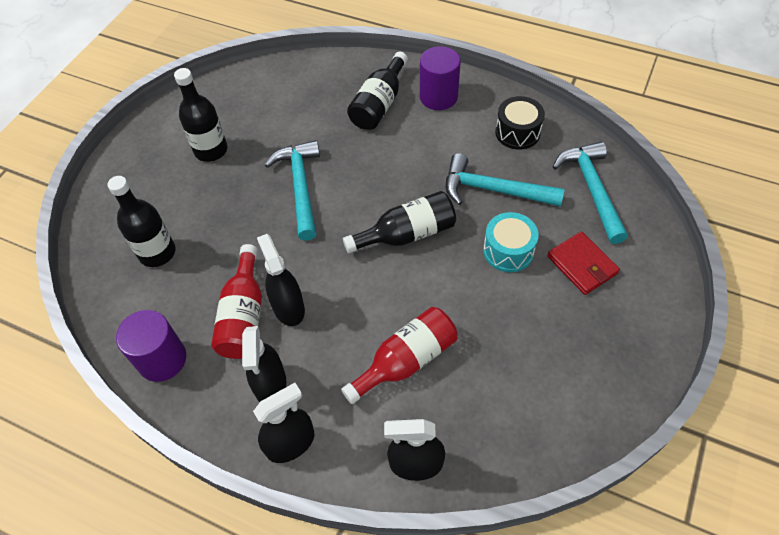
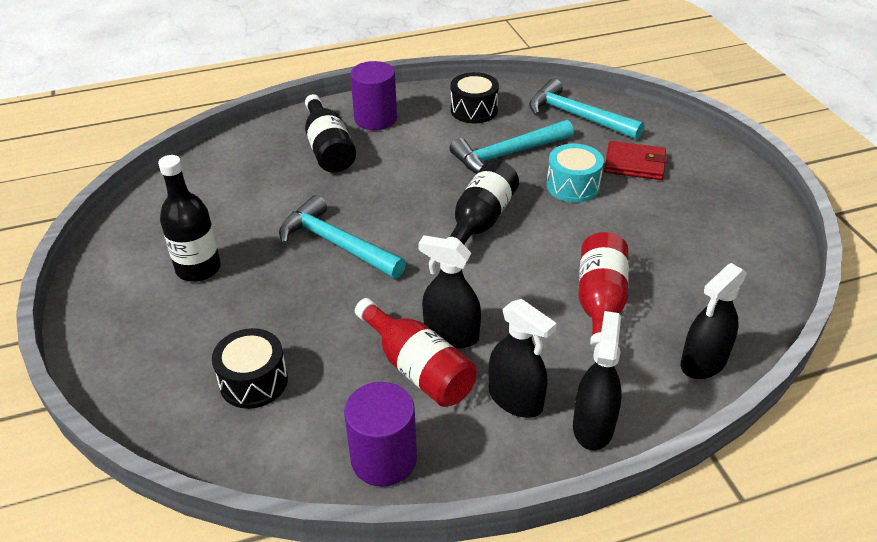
camera: 45 degrees left, 15 degrees down
(157, 253) = (253, 381): black bottle -> black drum

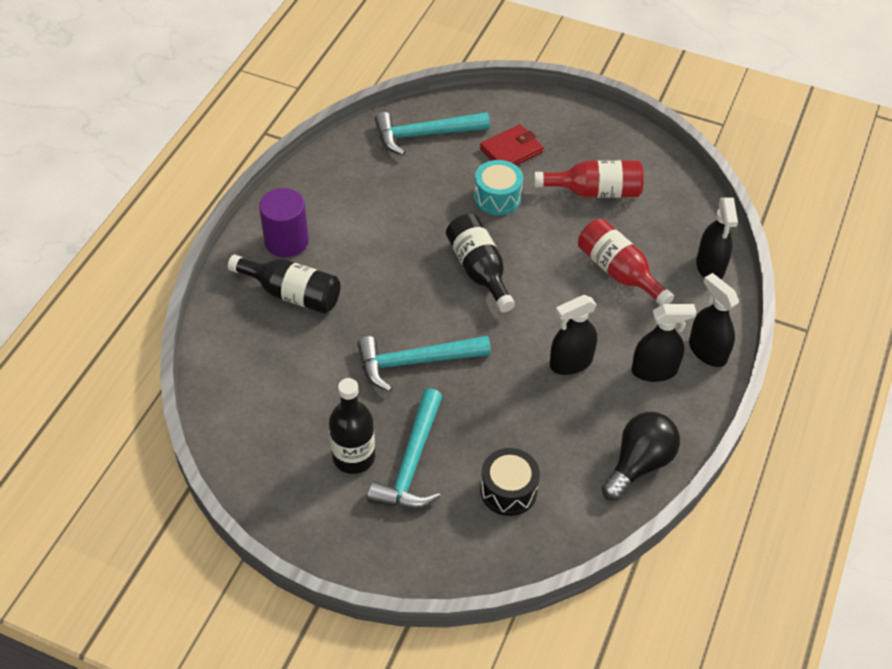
camera: 50 degrees left, 10 degrees up
(384, 459) = (639, 464): purple cylinder -> black light bulb
(418, 368) = (583, 399): red bottle -> red bottle (594, 192)
(474, 110) = (347, 180): black drum -> none
(507, 155) = (424, 203): turquoise hammer -> turquoise hammer (412, 462)

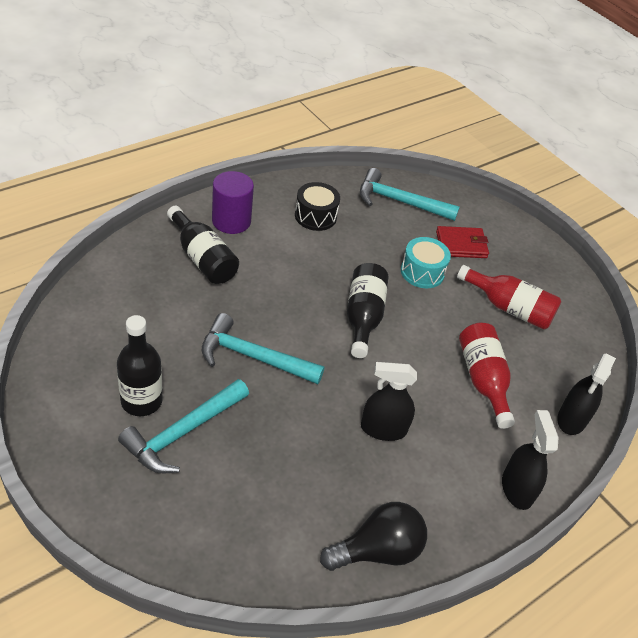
camera: 25 degrees right, 5 degrees down
(508, 490) = (243, 503): black drum -> black drum (315, 216)
(654, 370) = (454, 477): black spray bottle -> none

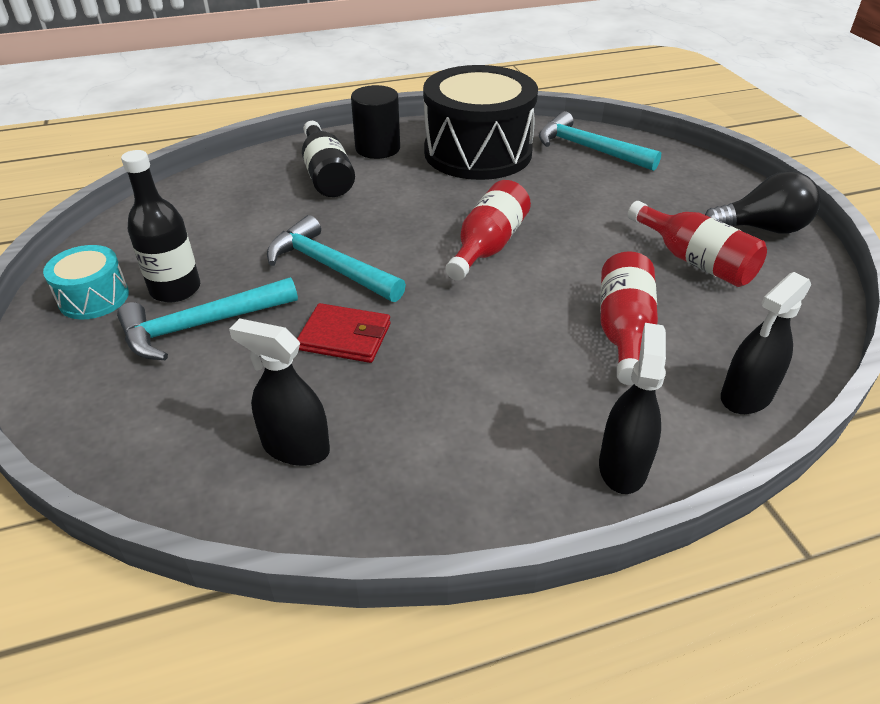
camera: 25 degrees right, 5 degrees down
(231, 221) = (377, 148): purple cylinder -> black cylinder
(315, 216) = (478, 152): black drum -> black drum, size x2.13
(363, 317) = (488, 246): black bottle -> red bottle
(377, 550) = (373, 501): black light bulb -> black light bulb (762, 228)
(383, 429) = (455, 362): black spray bottle -> black spray bottle (295, 447)
(422, 272) = (587, 213): turquoise drum -> turquoise drum (94, 298)
(461, 245) = (652, 193): red wallet -> red wallet (345, 337)

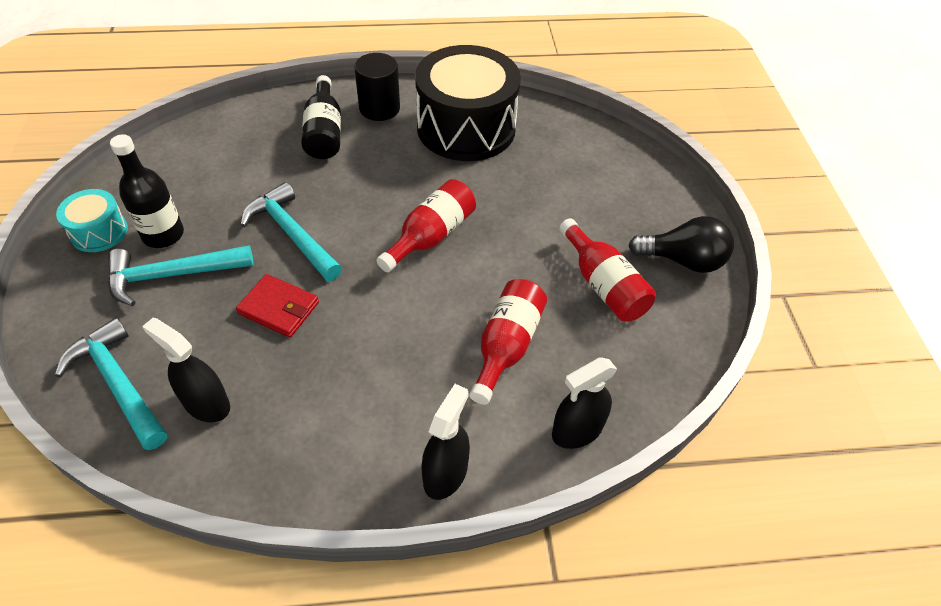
camera: 10 degrees right, 10 degrees up
(589, 149) = (569, 140): turquoise hammer -> turquoise hammer (119, 384)

